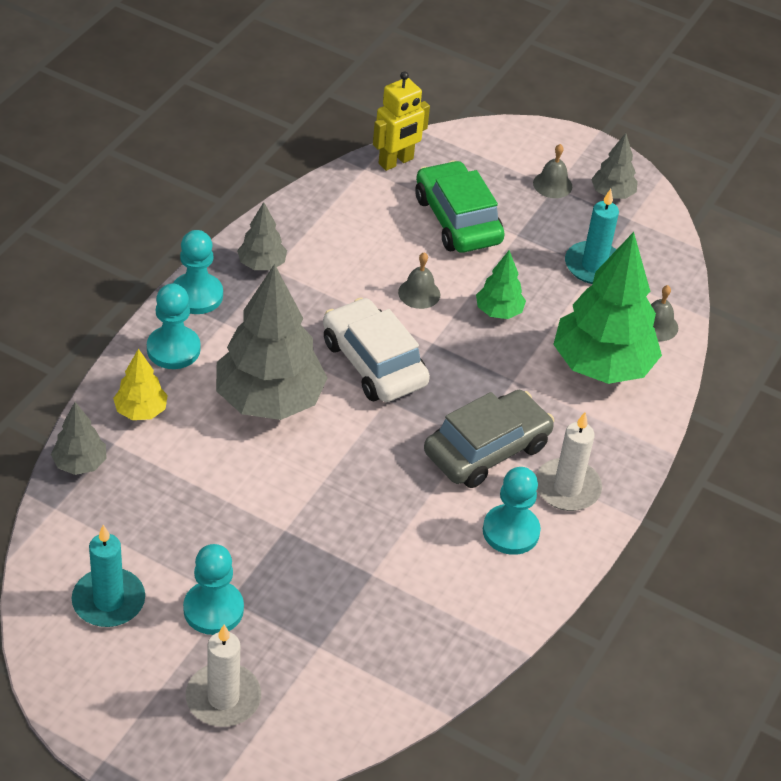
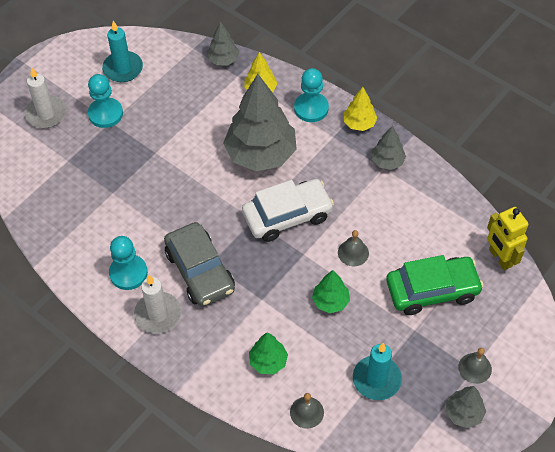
camera: 105 degrees right, 10 degrees up
(197, 295) = (359, 123): turquoise pawn -> yellow tree
(602, 366) = (268, 361): green tree -> green tree, size x0.48

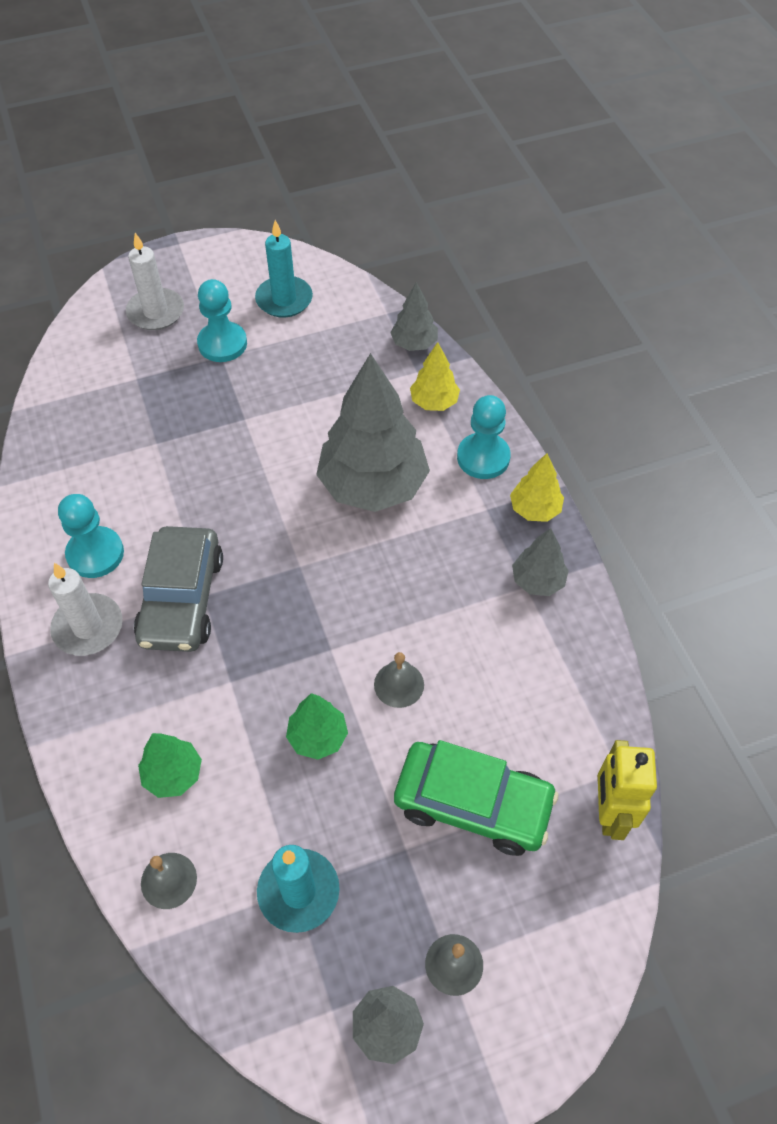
camera: 30 degrees right, 0 degrees up
(287, 216) = (347, 585): white car -> none

